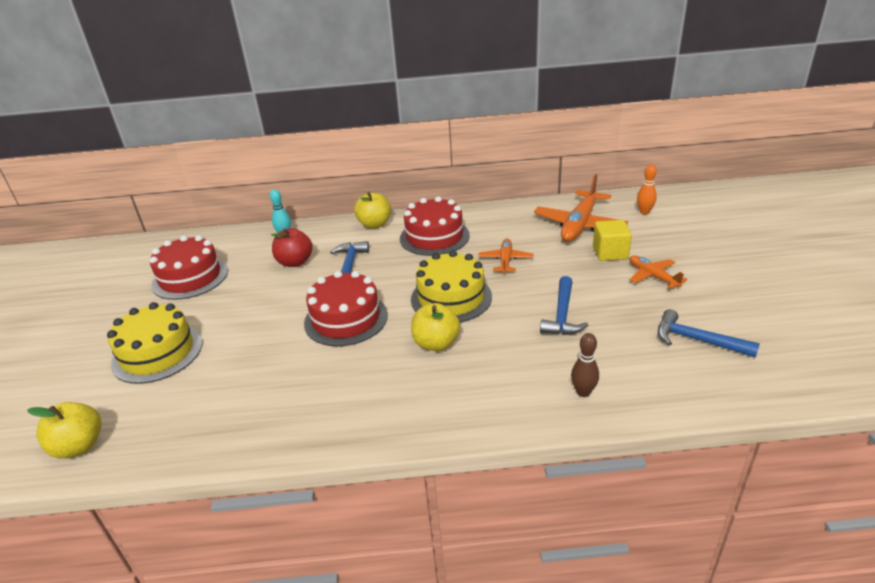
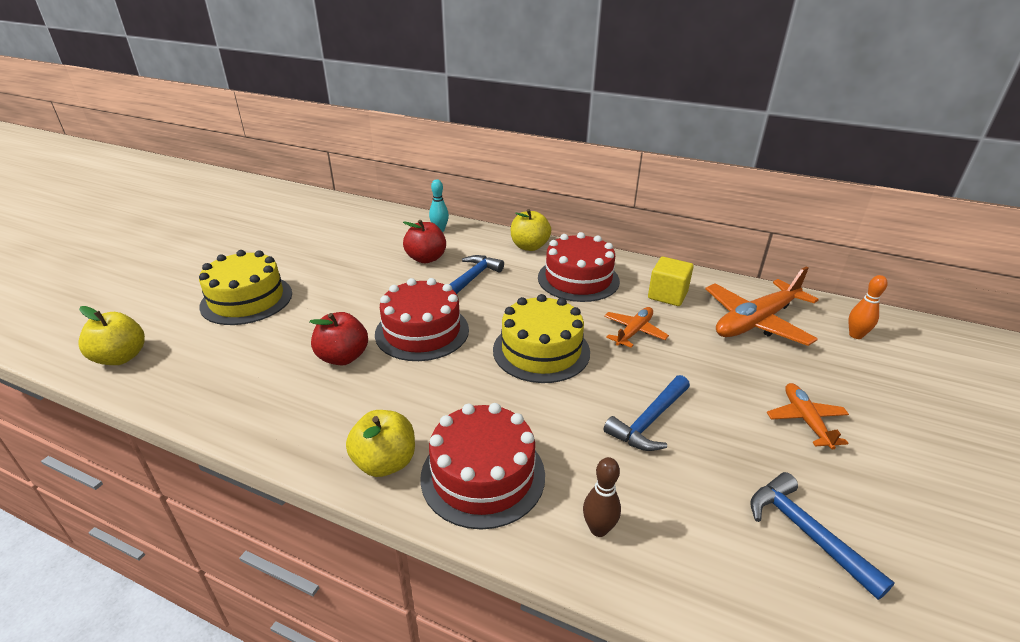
camera: 25 degrees right, 0 degrees up
(190, 277) = (331, 242): red cake -> red cake (483, 475)
(297, 362) = (343, 357): none -> red apple
(436, 343) = (484, 394): yellow apple -> yellow apple (385, 462)
(610, 253) = (769, 369): yellow cube -> yellow cube (667, 295)

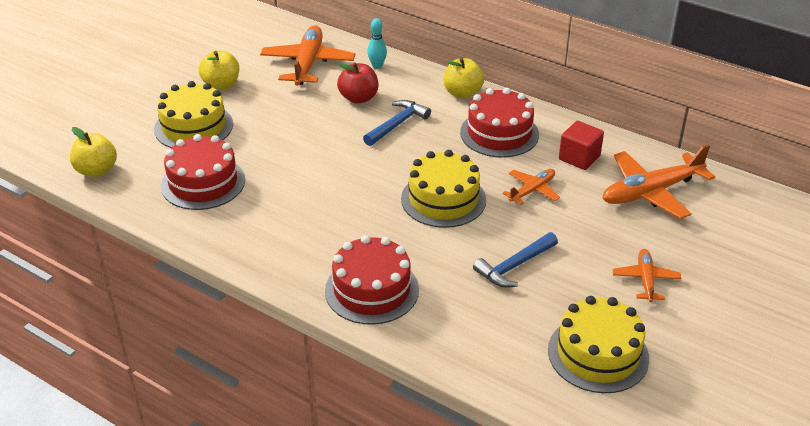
camera: 10 degrees right, 5 degrees up
(343, 357) = (274, 188): red apple -> none
(369, 233) = (307, 64): none -> orange plane
(385, 462) = (301, 273): yellow apple -> yellow apple (221, 85)
(422, 331) = (343, 172): red cake -> red cake (203, 183)
(598, 529) = (446, 334): brown bowling pin -> none
(667, 295) = (579, 158): yellow cube -> red cube
(806, 532) = (598, 354): blue hammer -> yellow cake
(855, 335) = (739, 214): orange bowling pin -> none

